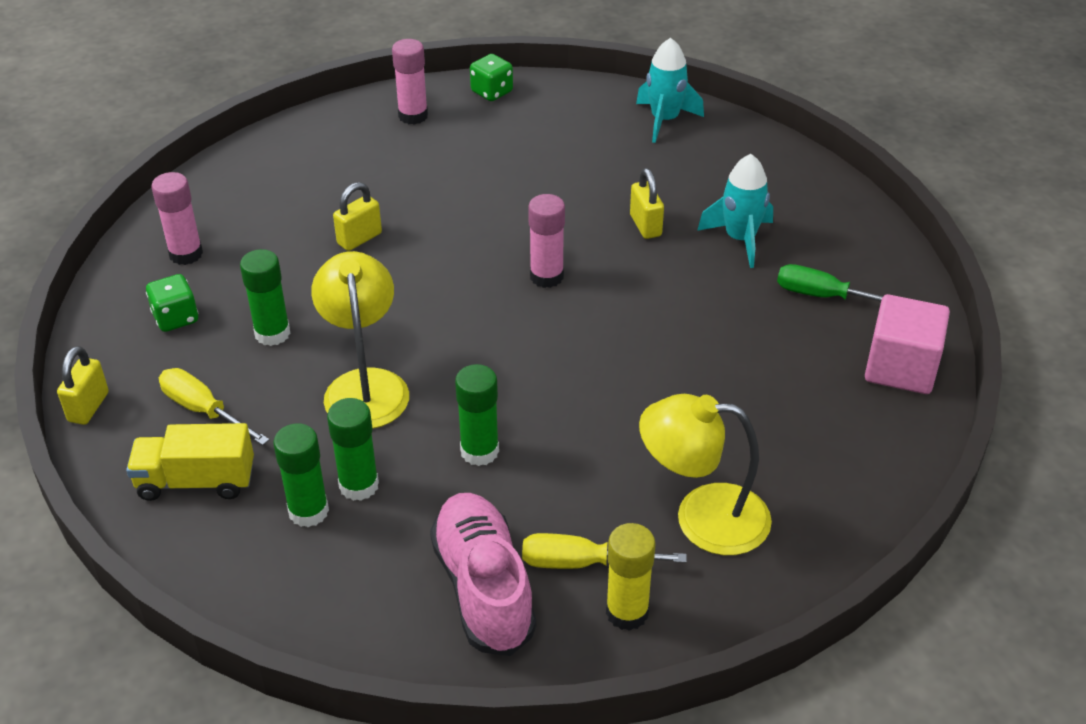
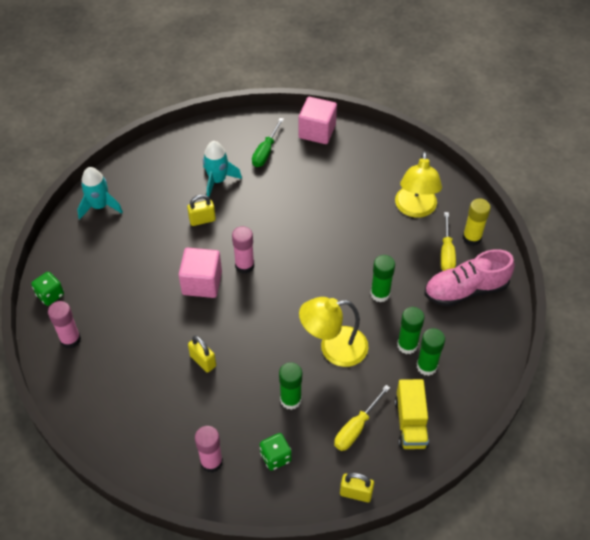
camera: 90 degrees left, 10 degrees up
(510, 231) = (202, 283): none -> pink cube

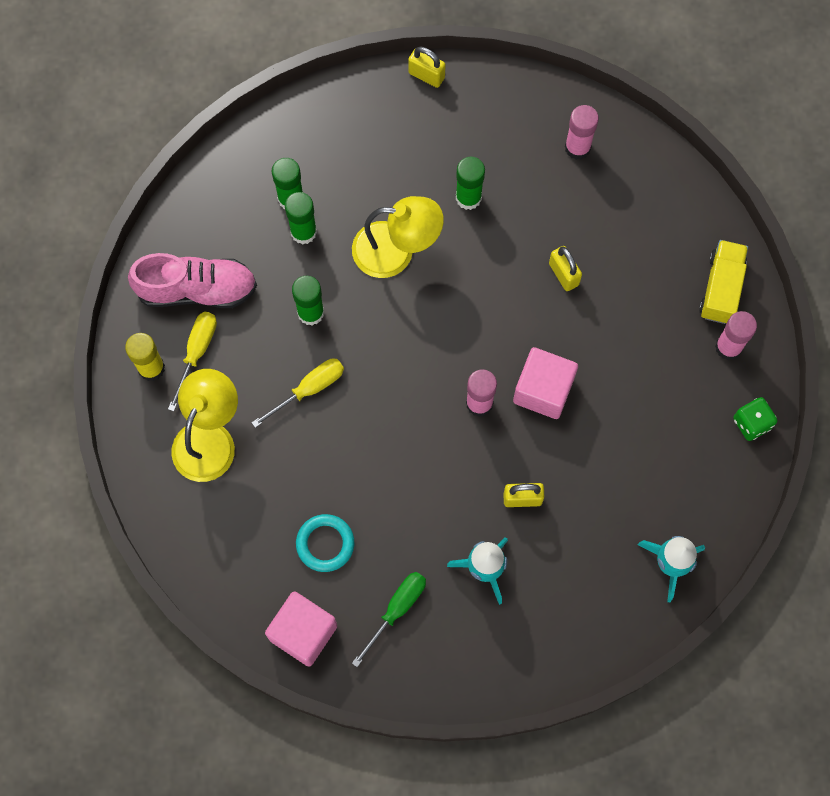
camera: 165 degrees left, 20 degrees up
(275, 457) = (504, 135): green dice -> none
(320, 173) = (325, 544): none -> turquoise ring
(356, 428) = (401, 145): yellow screwdriver -> yellow screwdriver (309, 389)
(410, 423) = (337, 135): yellow truck -> yellow truck (721, 288)

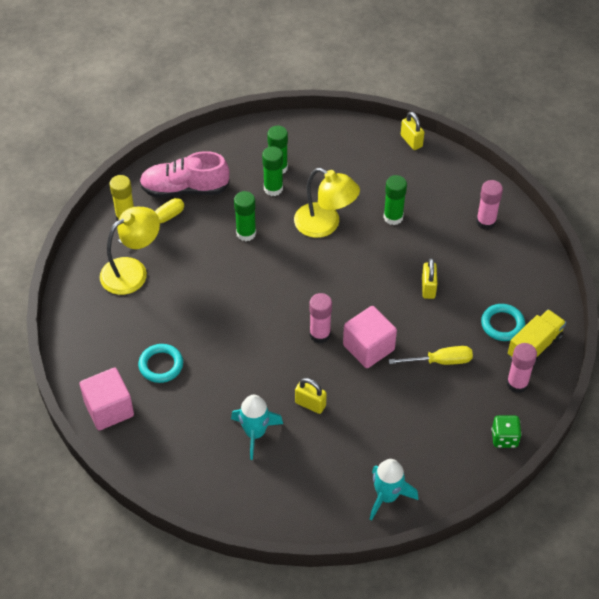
camera: 30 degrees right, 20 degrees down
(197, 289) = (184, 189): pink shoe -> pink shoe turned 150 degrees clockwise
(309, 389) = (214, 274): yellow screwdriver -> yellow screwdriver (440, 361)
(396, 610) = (179, 427): green screwdriver -> none
(671, 278) = (502, 324): none -> turquoise ring

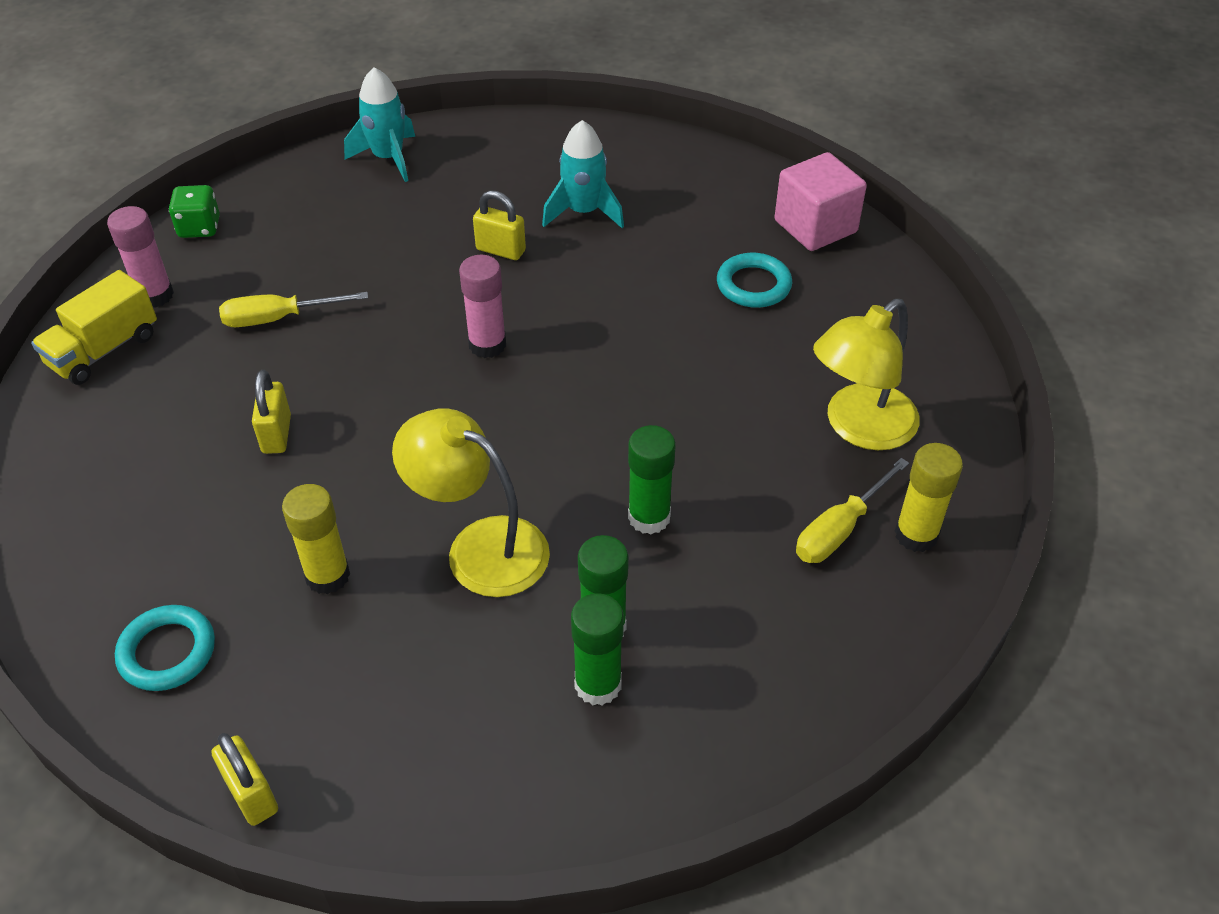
camera: 175 degrees right, 5 degrees down
(184, 189) = (808, 611): pink shoe -> none
(368, 347) = (401, 330): pink cube -> none
(393, 217) = (327, 576): green glue stick -> yellow glue stick
(486, 222) = (120, 579): pink glue stick -> none
(502, 324) = (150, 381): turquoise ring -> turquoise ring (167, 652)

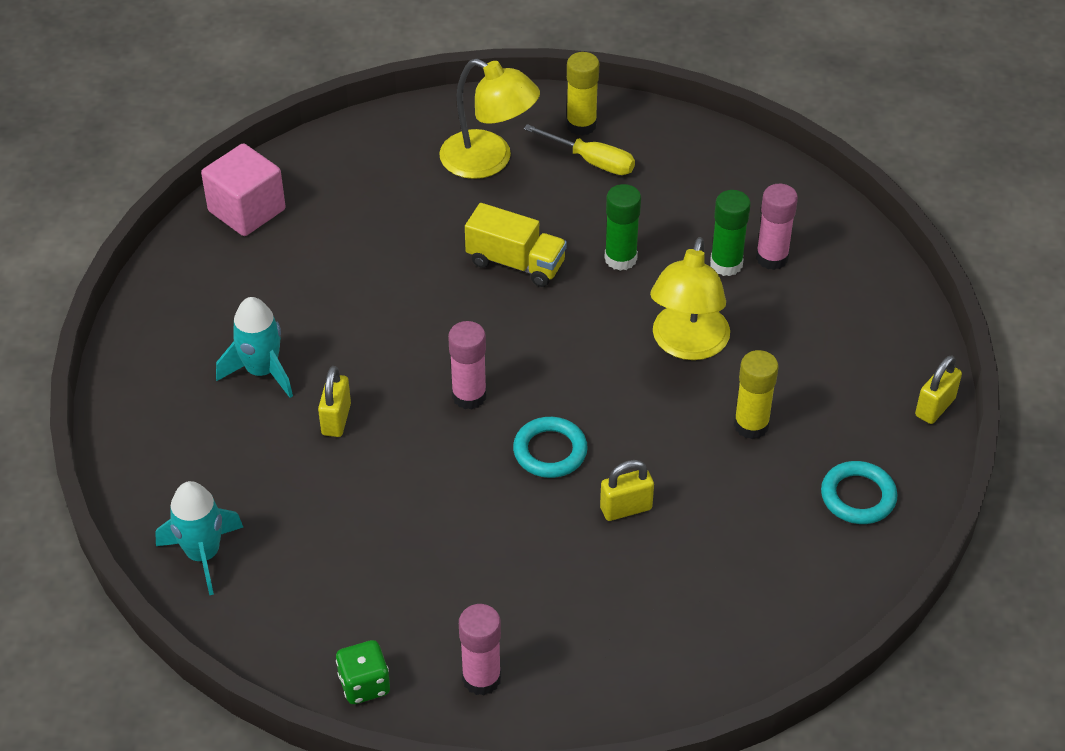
camera: 105 degrees left, 0 degrees up
(104, 350) = (571, 687): yellow truck -> yellow truck (515, 263)
(278, 318) = (483, 560): yellow screwdriver -> none
(598, 684) = (772, 258): green glue stick -> pink glue stick
(753, 285) = (339, 239): turquoise ring -> turquoise ring (550, 451)

